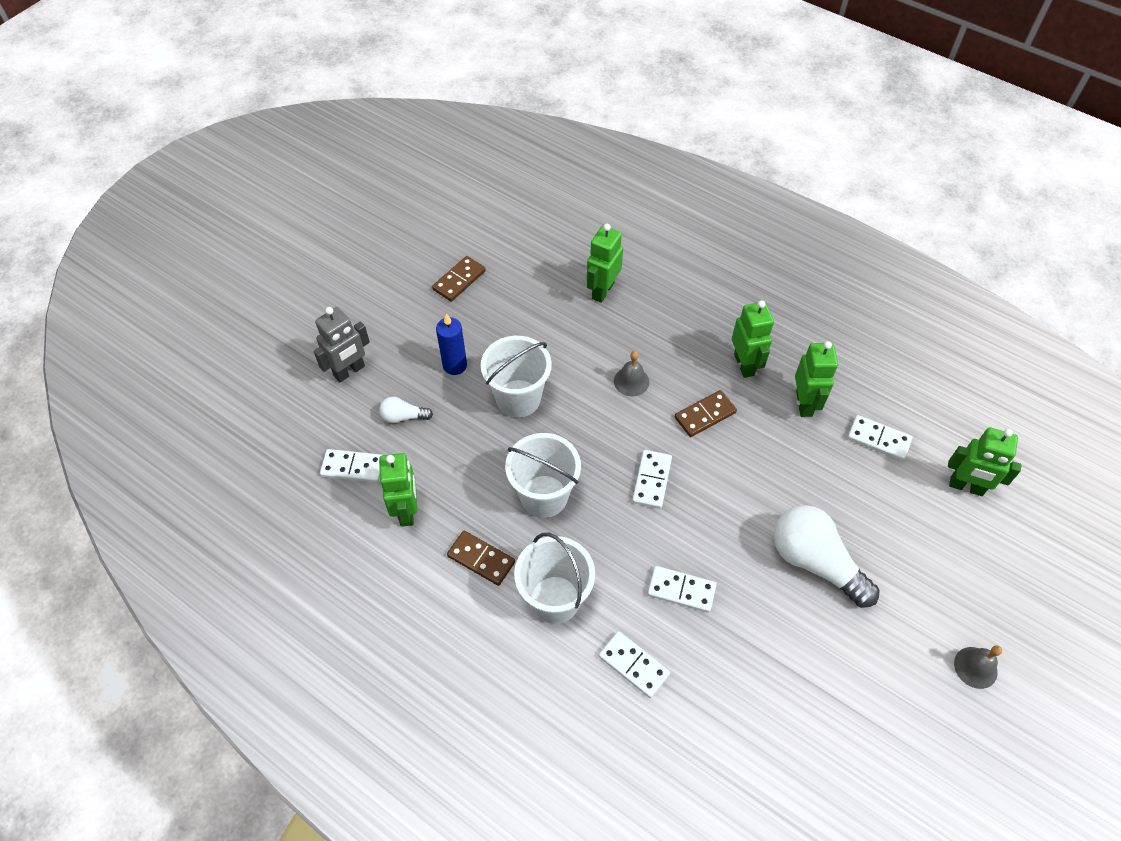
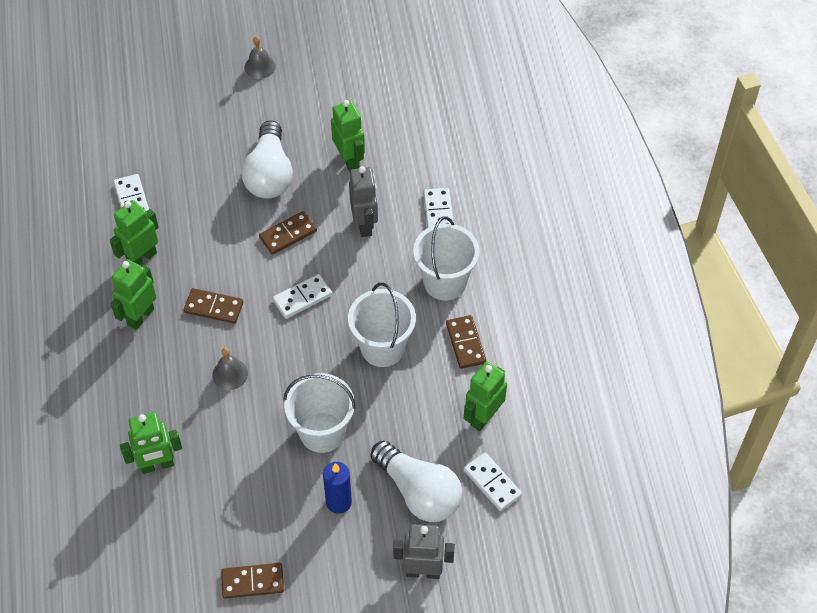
camera: 135 degrees left, 0 degrees up
(403, 417) = (419, 492): white light bulb -> white light bulb, size x2.11
(681, 590) = (365, 225): white domino -> grey robot
(729, 522) = (288, 234): none -> brown domino
(966, 487) = (126, 135): green robot -> green robot (349, 160)

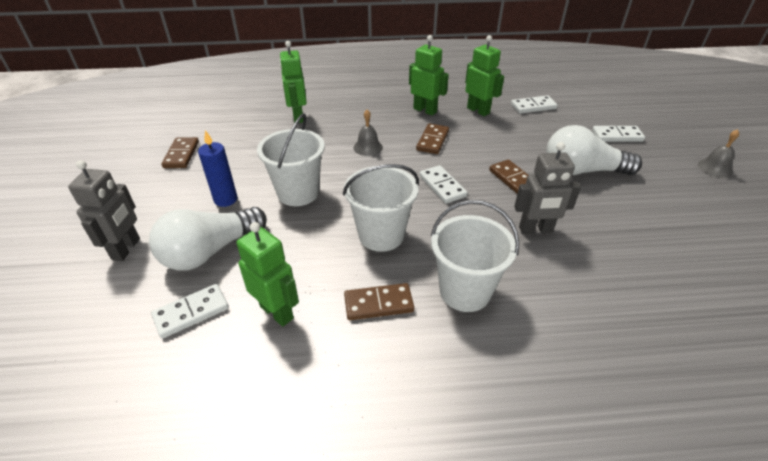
camera: 95 degrees right, 15 degrees down
(349, 160) = (620, 223): green robot -> none
(438, 213) = (567, 293): white domino -> white domino (617, 136)

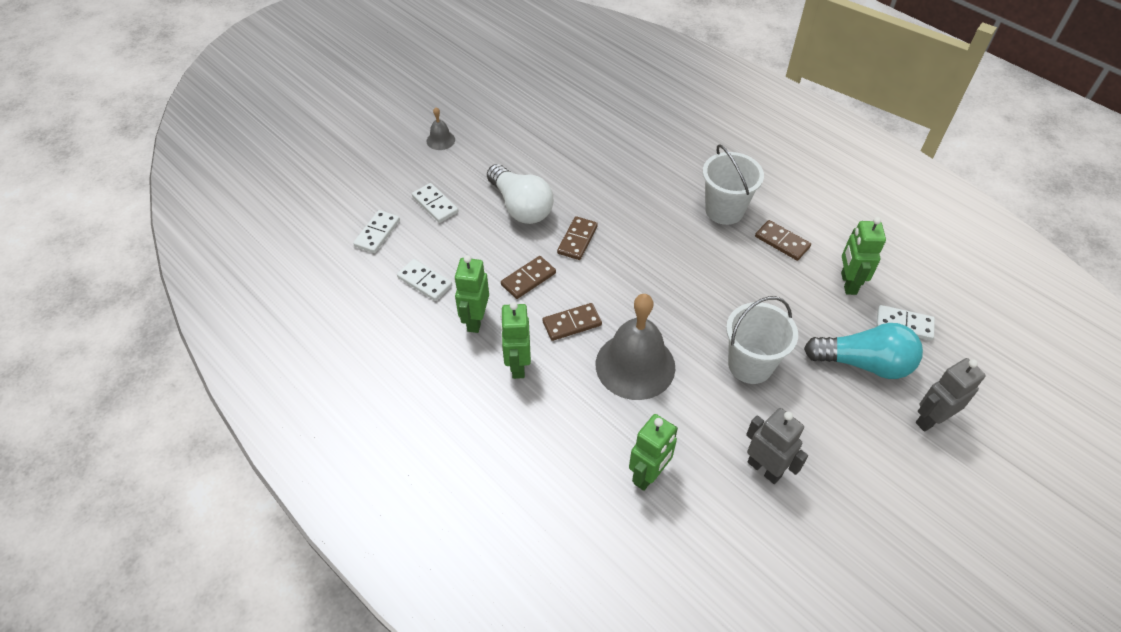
camera: 130 degrees left, 10 degrees up
(181, 155) = (821, 518): brown domino -> brown domino (528, 279)
(210, 251) = (864, 363): white light bulb -> turquoise light bulb
(225, 200) = (817, 409): blue candle -> none
(368, 147) = (635, 365): grey bell -> grey bell, size x2.23
(381, 235) = (729, 278): white bucket -> none
(442, 186) = (634, 277): white domino -> white domino (377, 233)
(535, 230) = (628, 203): grey robot -> grey robot (764, 469)

